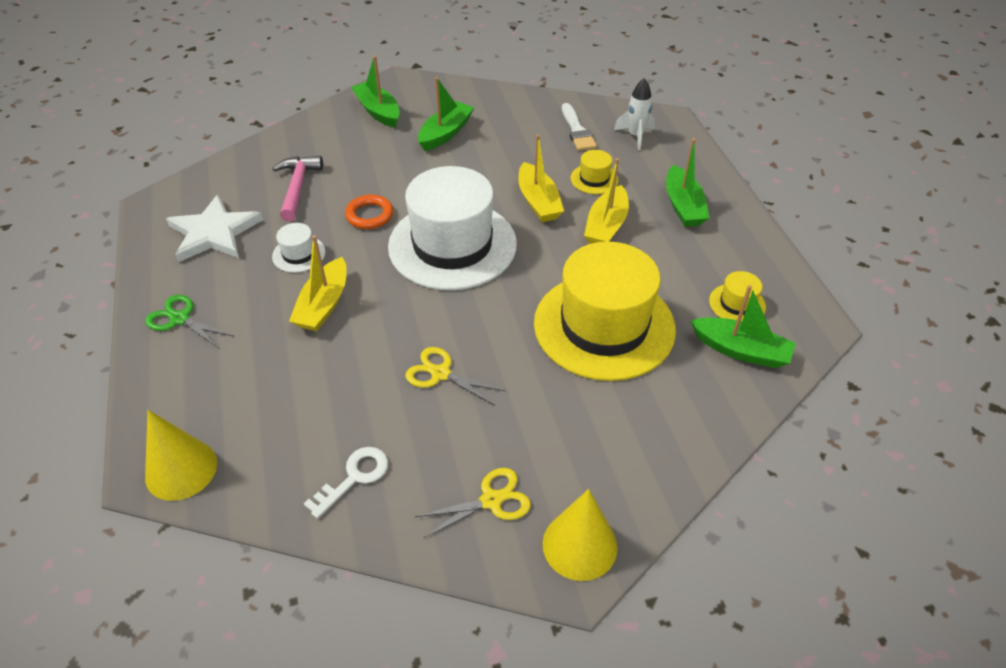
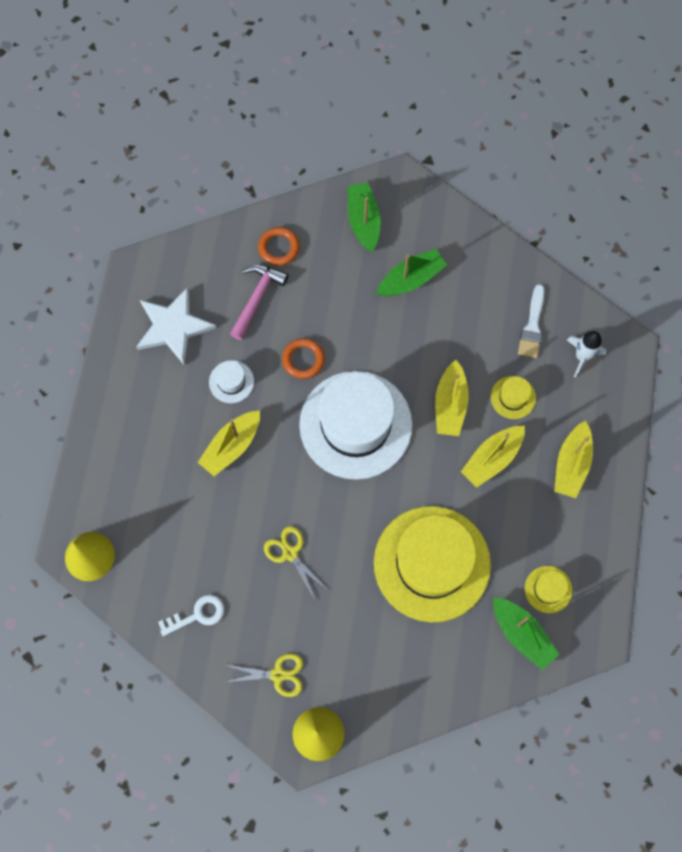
camera: 25 degrees right, 25 degrees up
(180, 319) = (123, 414): green scissors -> none
(303, 149) = (279, 248): none -> orange ring
(683, 206) = (571, 464): green boat -> yellow boat

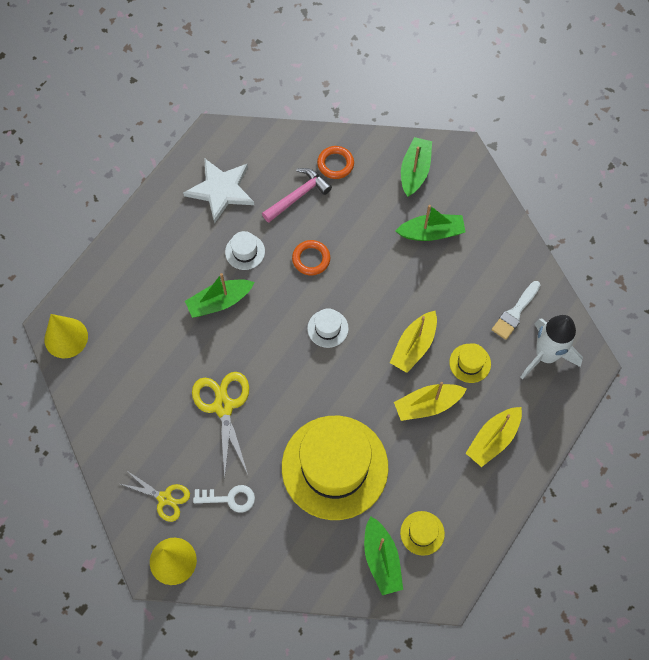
camera: 25 degrees right, 5 degrees down
(197, 615) = (125, 421): white key -> white key (229, 498)
(231, 446) = (219, 302): yellow boat -> green boat
(290, 553) = (223, 406): yellow scissors -> yellow scissors, size x1.55
(355, 425) = (327, 328): white hat -> white hat, size x0.41
(582, 356) = (546, 355): white rocket -> white rocket, size x1.65

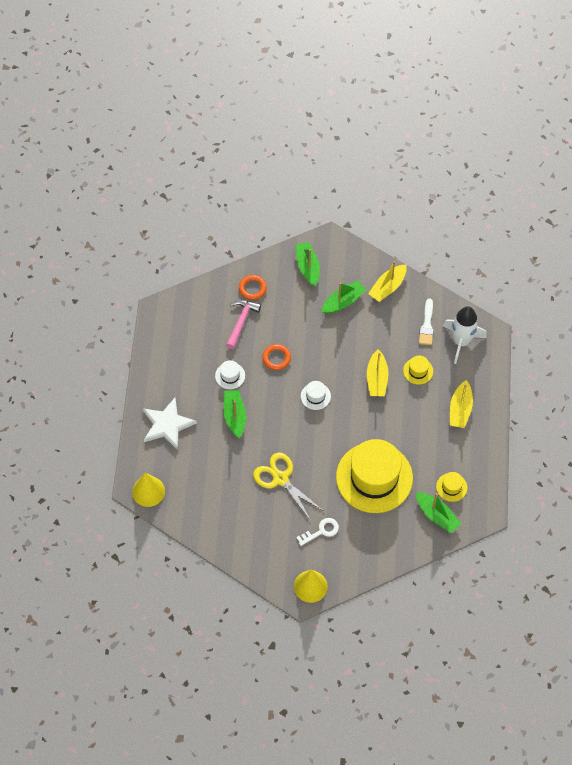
camera: 30 degrees left, 5 degrees down
(165, 498) = (280, 553): yellow scissors -> none
(219, 302) = (234, 416): green boat -> green boat turned 135 degrees clockwise
(221, 190) = (187, 344): white star -> white star (167, 425)
(427, 405) = (407, 410): yellow boat -> yellow boat (387, 287)

